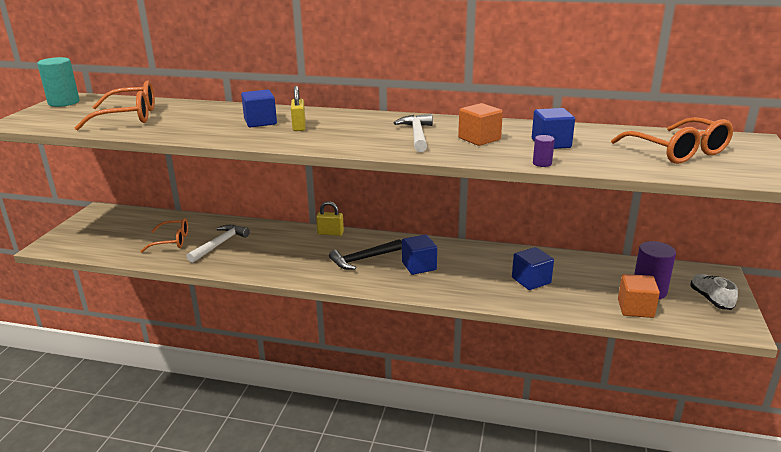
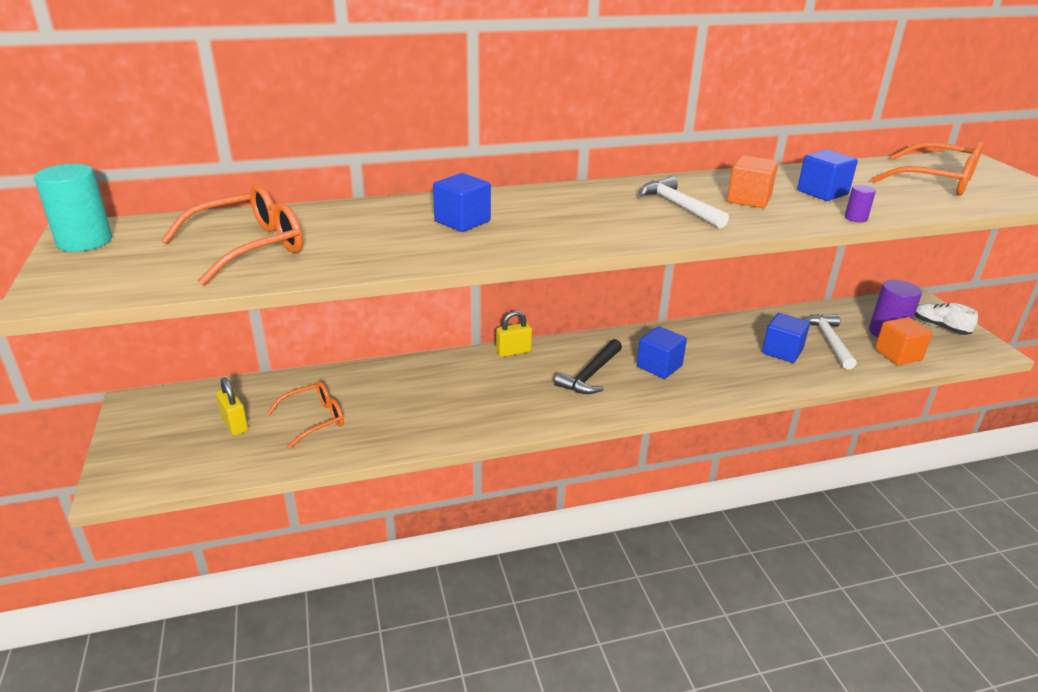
camera: 30 degrees left, 5 degrees up
(219, 244) = (389, 405): white hammer -> white hammer (829, 341)
(299, 126) = (524, 219): yellow padlock -> yellow padlock (235, 424)

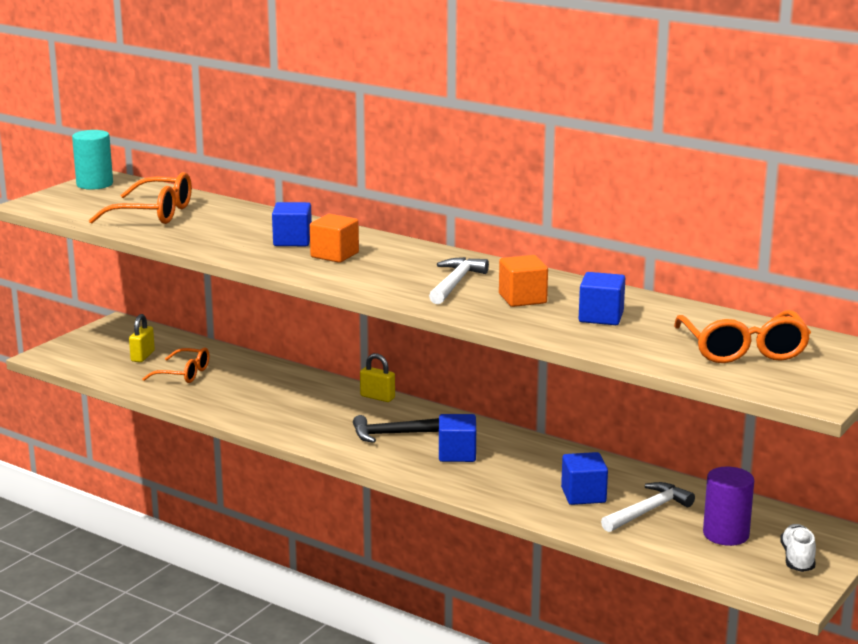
camera: 50 degrees right, 10 degrees down
(855, 218) = (558, 338): purple cylinder -> none
(898, 355) = (685, 549): orange cube -> orange cube (334, 255)

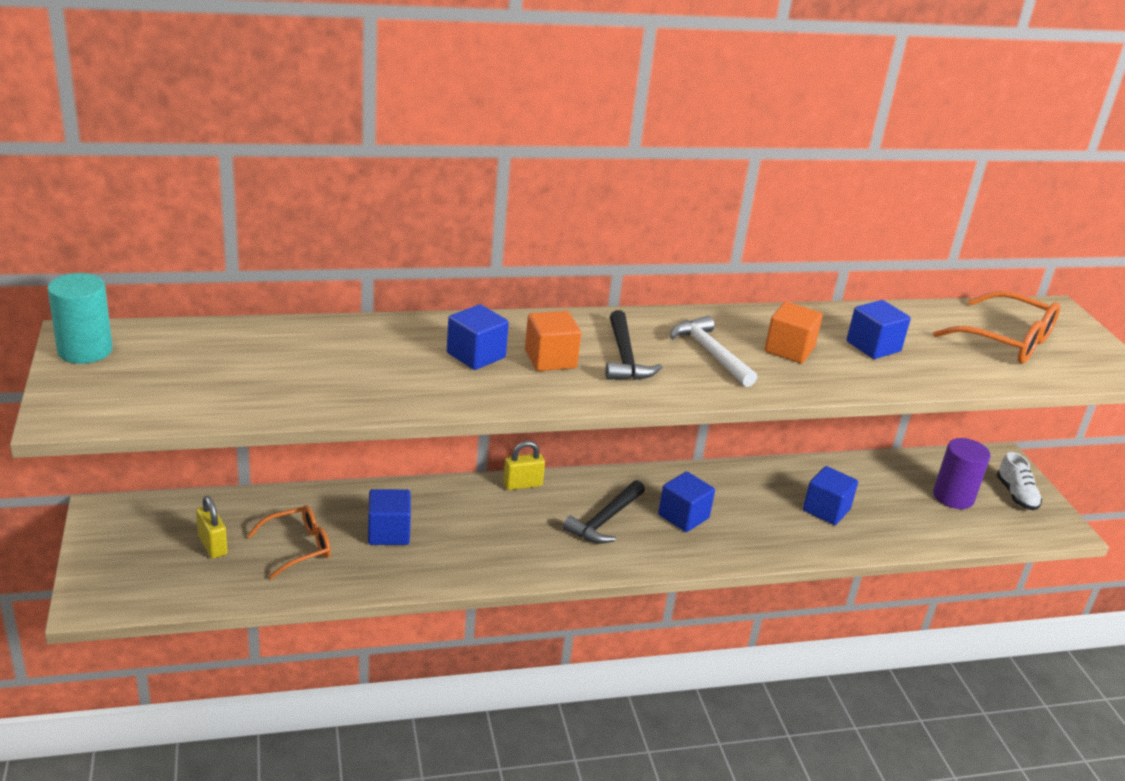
camera: 50 degrees left, 10 degrees up
(154, 214) = (254, 372): orange glasses -> none
(246, 387) = (389, 533): none -> blue cube
(387, 268) = (625, 357): none -> black hammer
(647, 511) = (883, 502): white hammer -> none
(797, 559) = (1016, 495): white shoe -> white shoe turned 150 degrees counterclockwise

